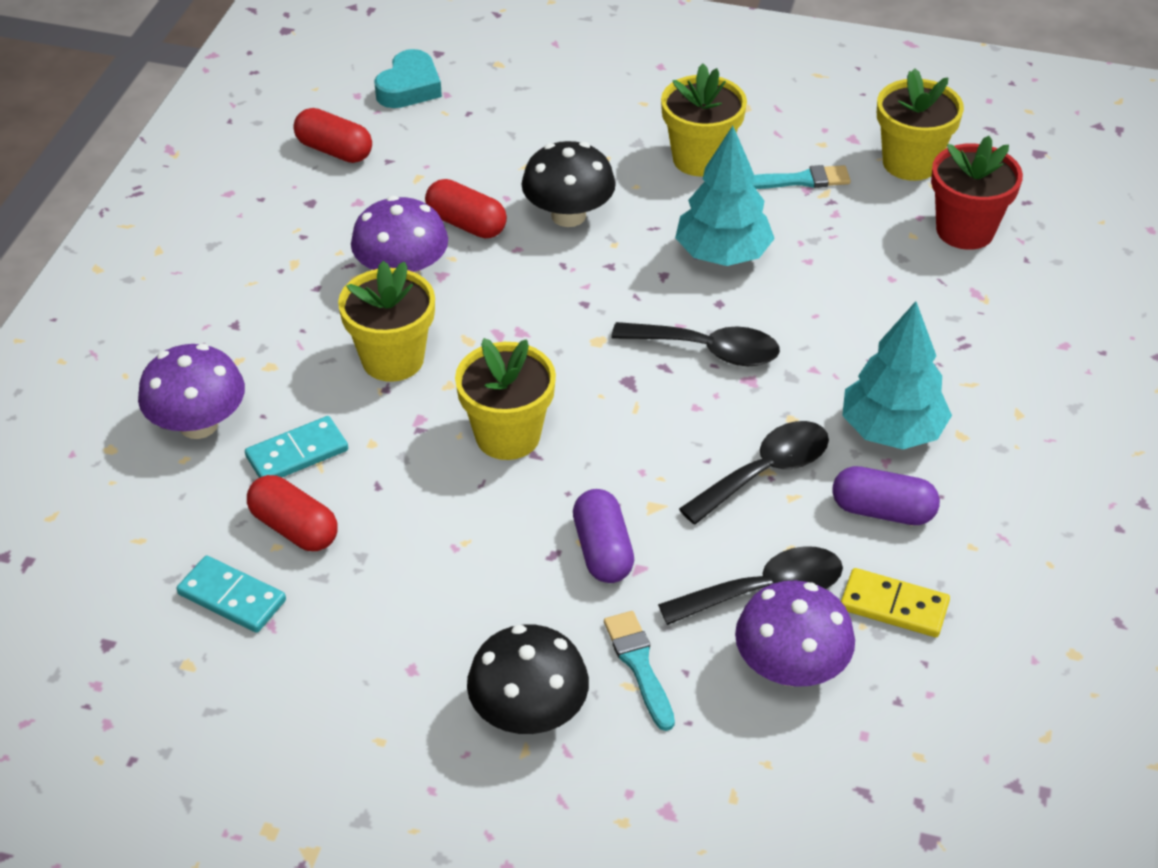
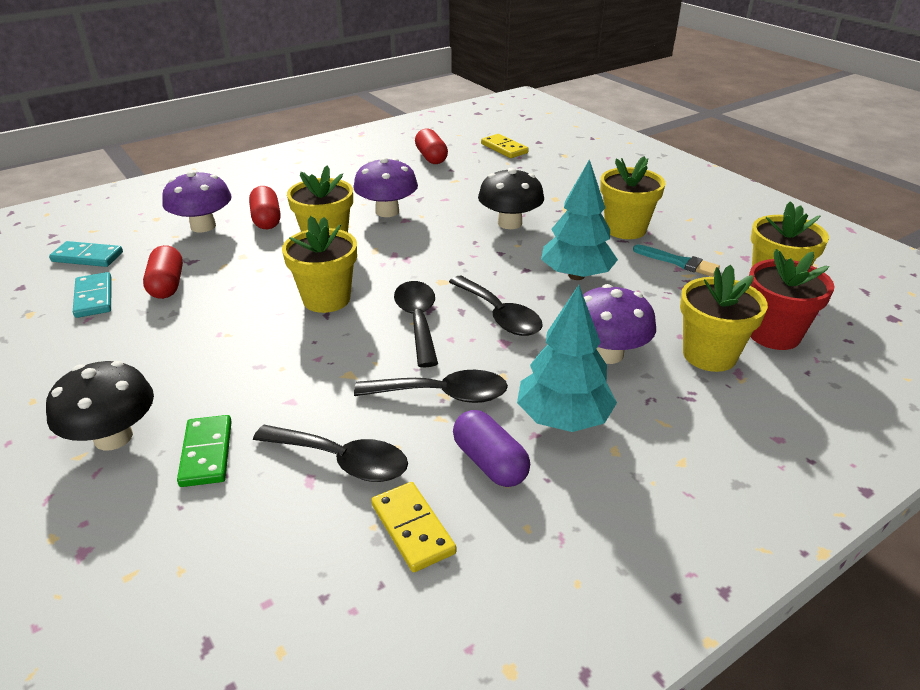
camera: 40 degrees right, 10 degrees down
(297, 453) = (221, 257): turquoise domino -> turquoise domino (87, 257)
(409, 87) = (504, 148): turquoise heart -> yellow domino
(466, 224) = (450, 206): red capsule -> red capsule (266, 220)
(602, 551) = (285, 380): purple capsule -> none
(638, 405) = (418, 321): none -> black spoon
(639, 666) = (206, 453): turquoise brush -> green domino
(790, 668) = (287, 519): purple mushroom -> purple mushroom (607, 354)
(936, 287) = (709, 355): none -> yellow flower pot

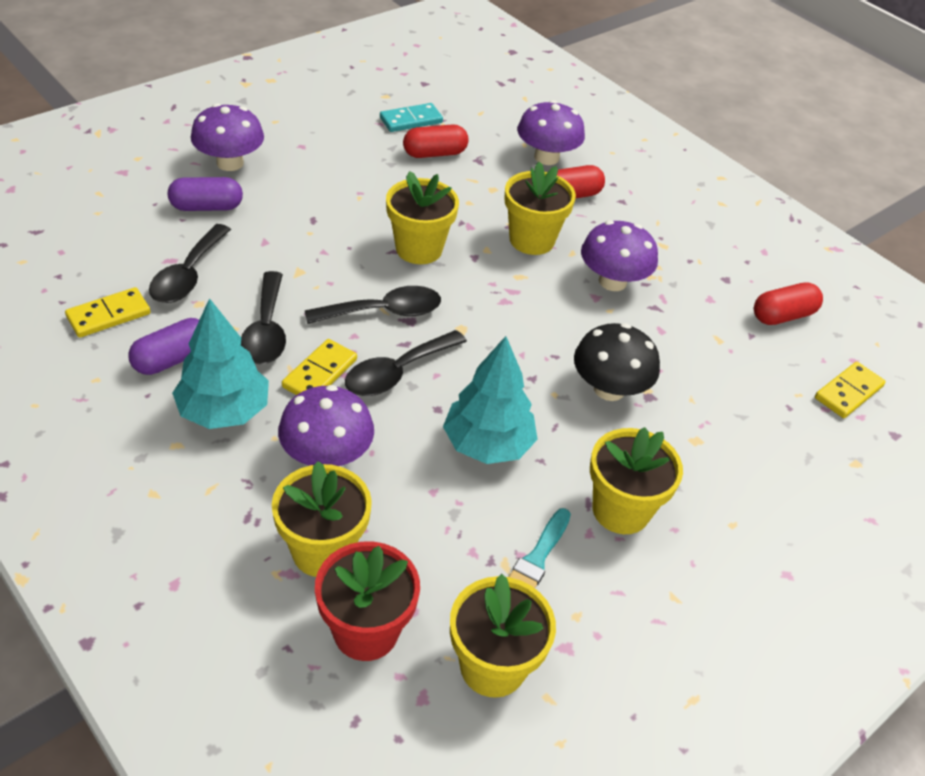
camera: 80 degrees right, 10 degrees up
(87, 257) = (476, 104): turquoise domino -> none
(113, 437) = (230, 163): black mushroom -> purple mushroom
(206, 453) = (207, 207): green domino -> purple capsule
(504, 358) = (320, 373): none -> yellow domino

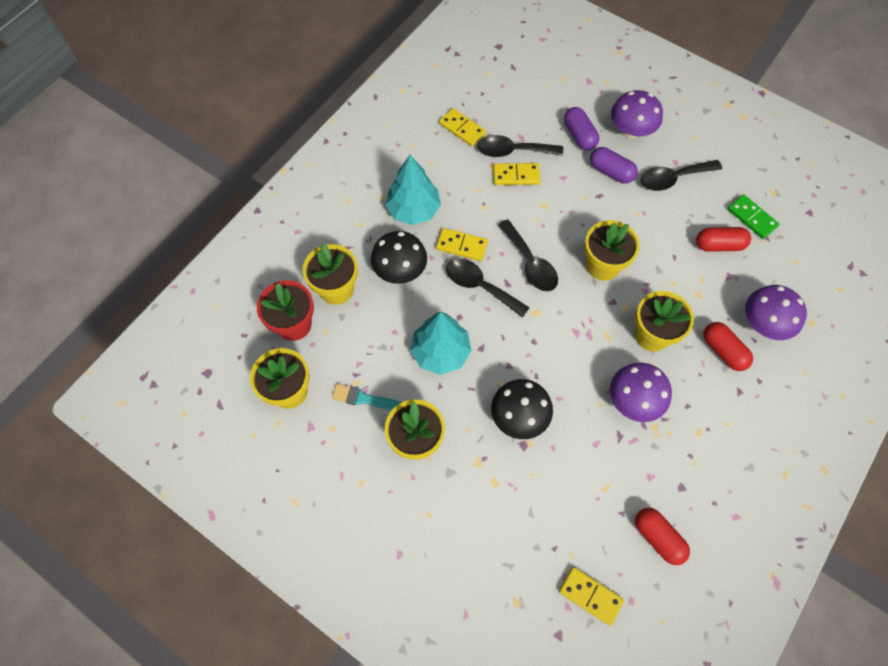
camera: 80 degrees right, 20 degrees up
(173, 359) = (442, 171): purple capsule -> purple capsule (611, 172)
(233, 284) = (516, 175): none -> yellow domino
(266, 330) = (485, 206): black spoon -> black spoon (673, 178)
(326, 456) = (400, 270): purple mushroom -> black mushroom
(411, 120) = (752, 218): turquoise domino -> green domino
(434, 153) = (719, 245): red capsule -> red capsule turned 60 degrees counterclockwise

